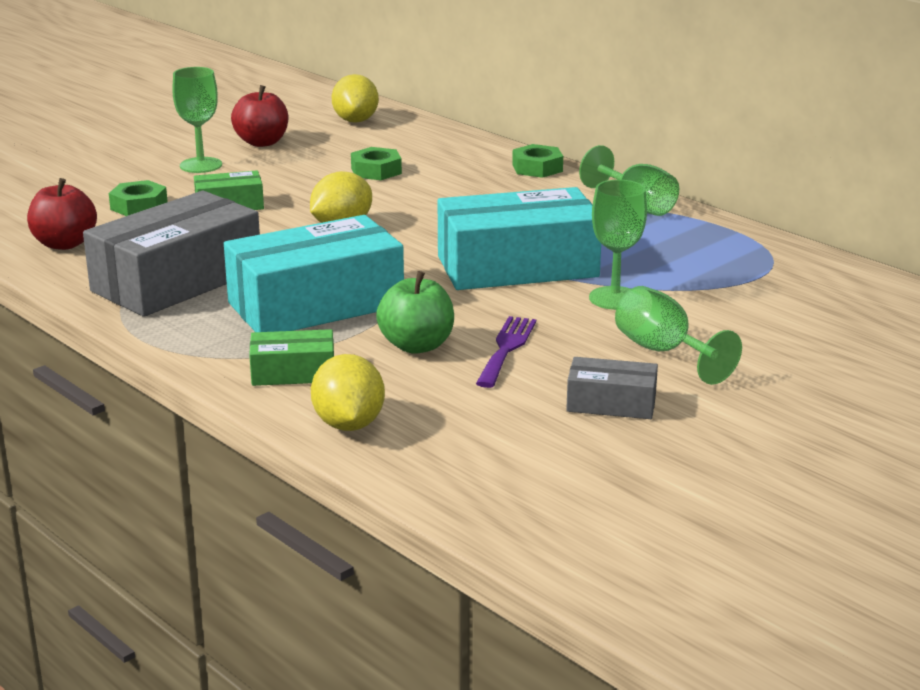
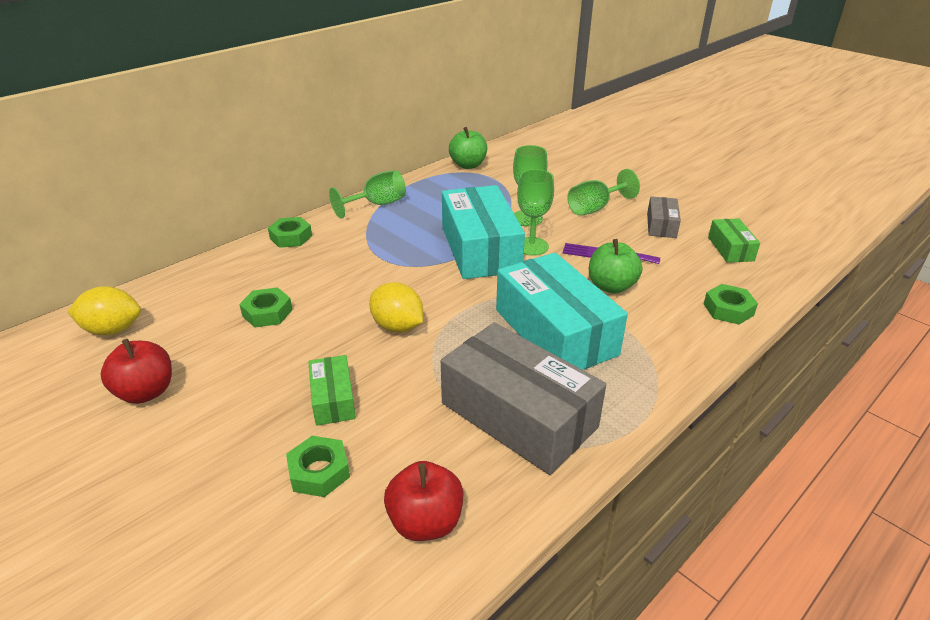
camera: 90 degrees left, 10 degrees up
(201, 165) = (201, 434): green goblet -> green goblet (531, 246)
(293, 373) = (669, 336): green box -> green box (730, 249)
(348, 424) = (728, 309): yellow lemon -> green nut
(801, 260) = (468, 165): none -> green apple

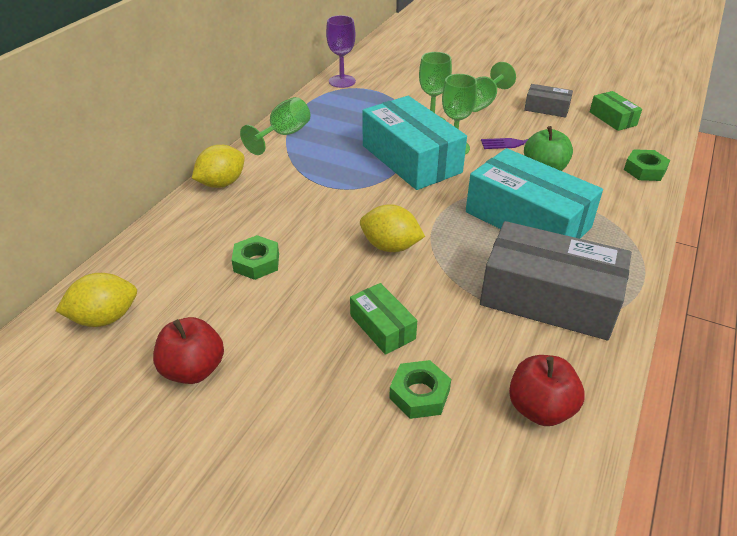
camera: 20 degrees left, 5 degrees up
(291, 237) = (222, 183): green nut -> yellow lemon
(468, 165) = (342, 81): green apple -> purple goblet
(661, 225) = (546, 108): grey box -> grey box turned 60 degrees counterclockwise

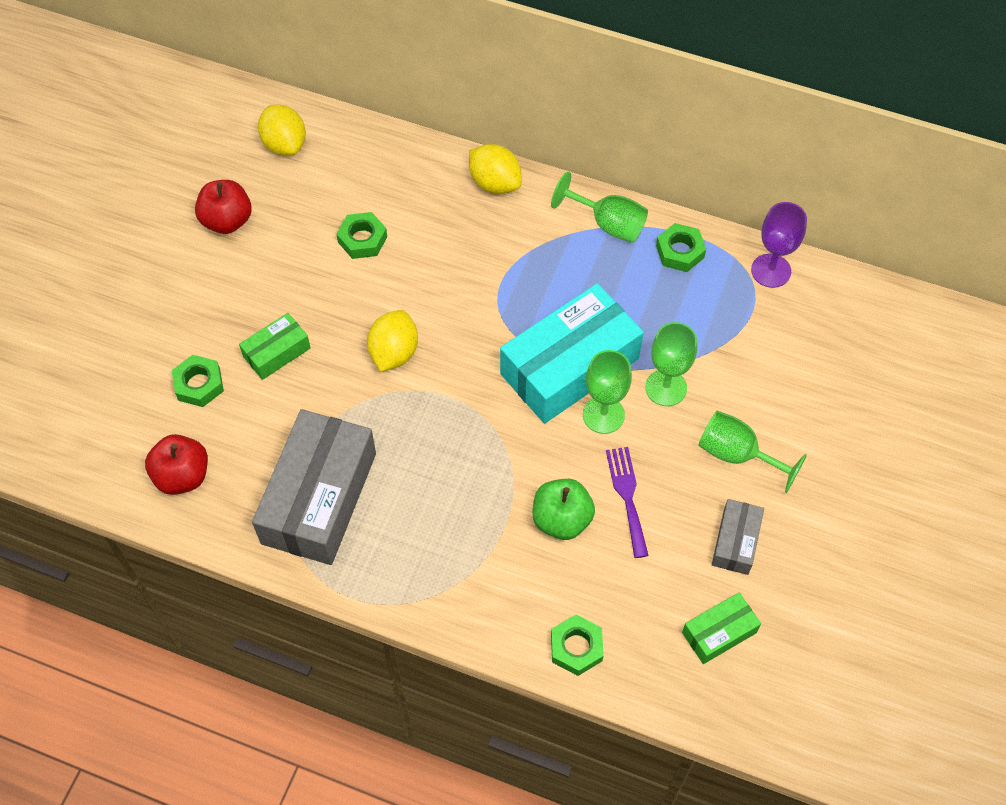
camera: 85 degrees right, 20 degrees up
(317, 110) = (680, 251): none -> green nut
(527, 220) = (451, 489): turquoise box -> none

